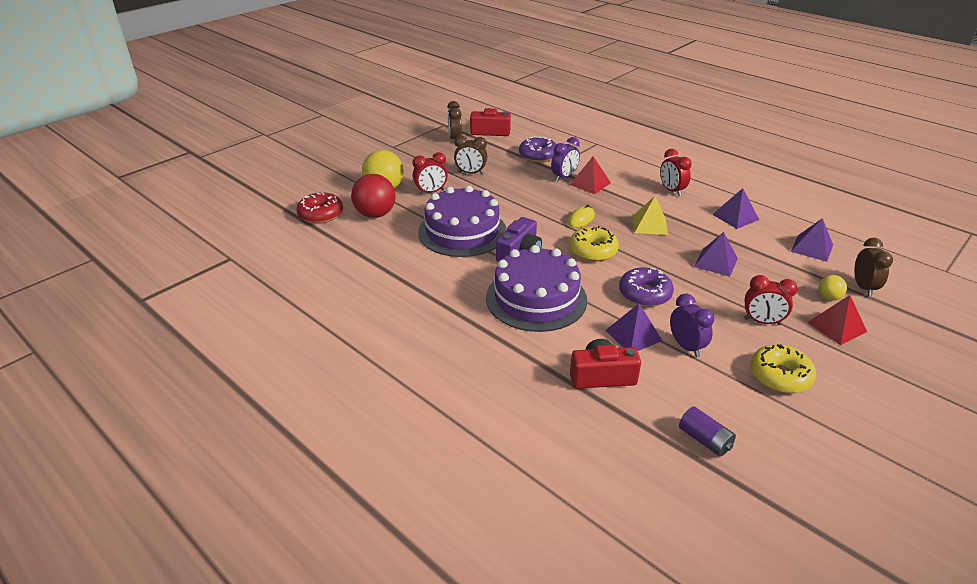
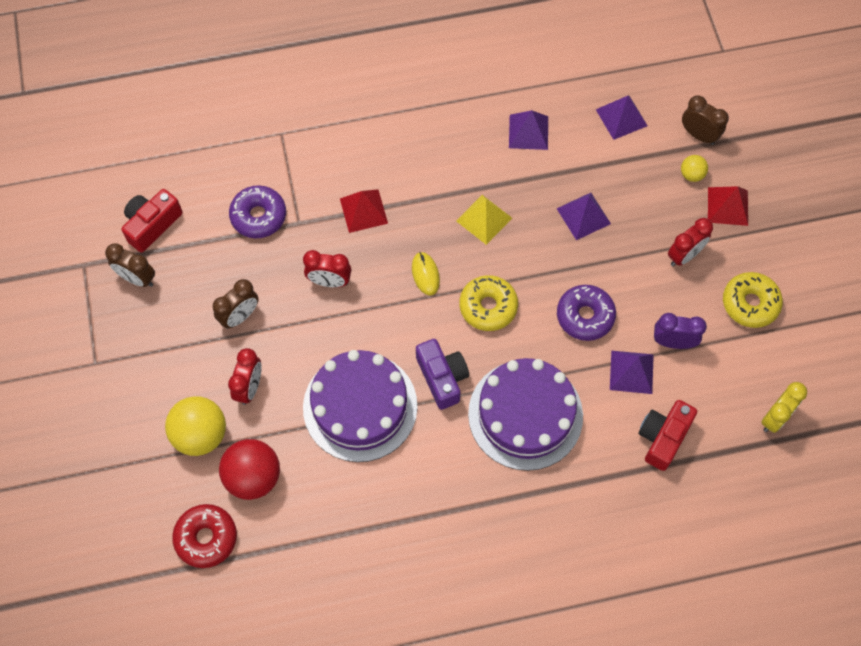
camera: 55 degrees left, 30 degrees up
(564, 177) = (330, 226): purple clock -> none
(671, 191) = (440, 145): red clock -> red clock (329, 281)
(704, 440) = (775, 418): purple battery -> yellow clock

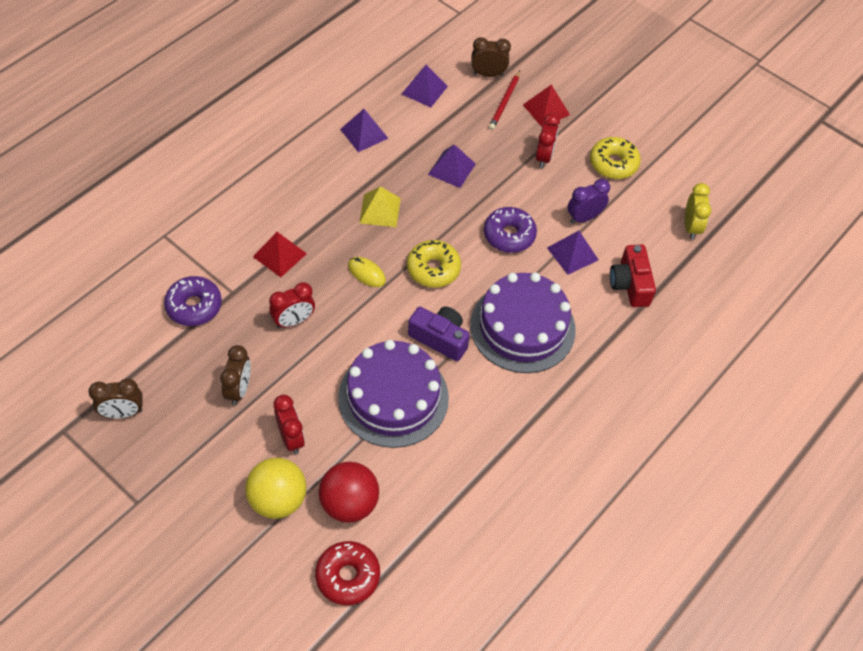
camera: 40 degrees left, 10 degrees down
(152, 225) = (103, 364): red camera -> none
(691, 174) = (505, 102): yellow ball -> red pencil

